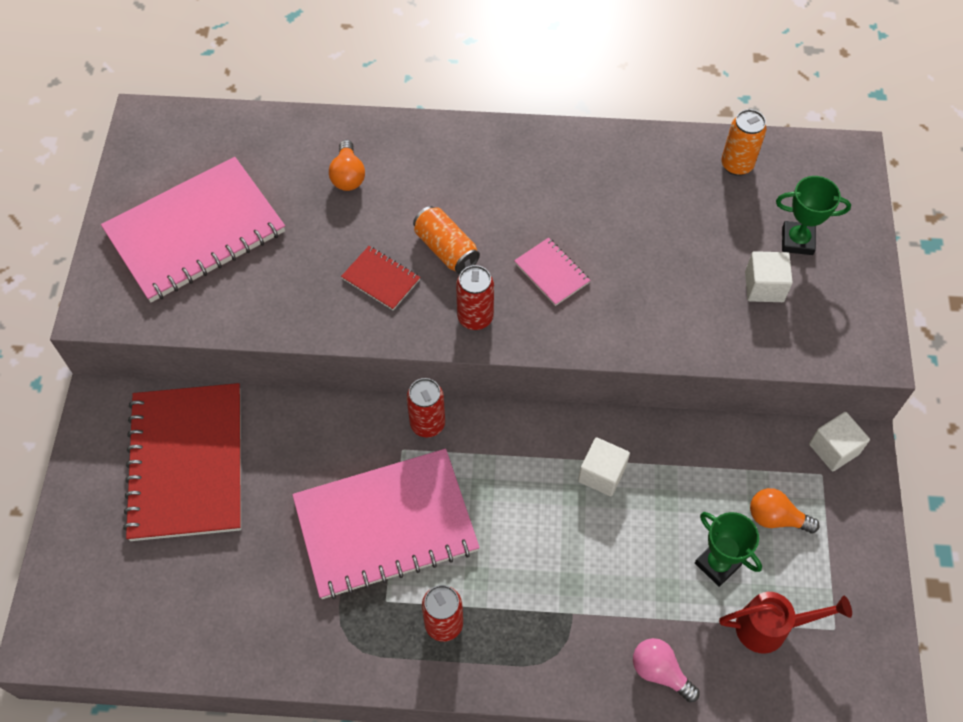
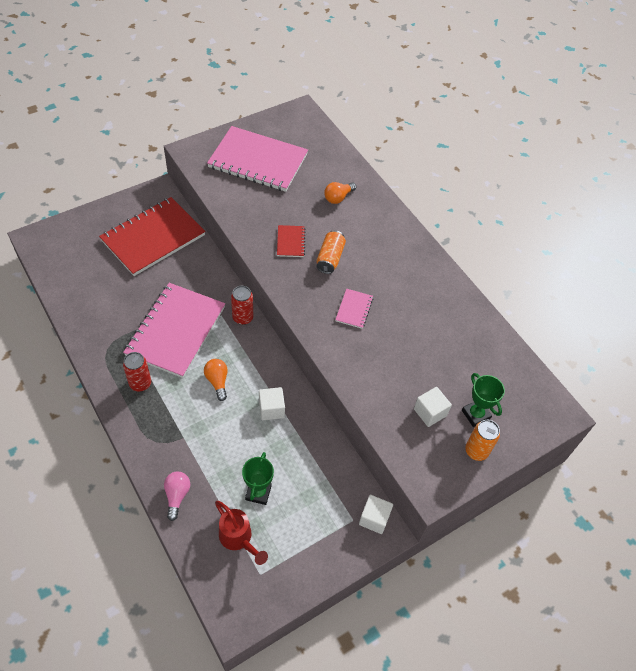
camera: 50 degrees right, 5 degrees down
(385, 525) = (176, 331): pink notebook -> pink notebook turned 75 degrees clockwise
(475, 318) = (300, 291): red can -> none
(736, 165) = (500, 359): orange can -> orange can (476, 451)
(776, 518) = (307, 509): orange light bulb -> orange light bulb (217, 381)

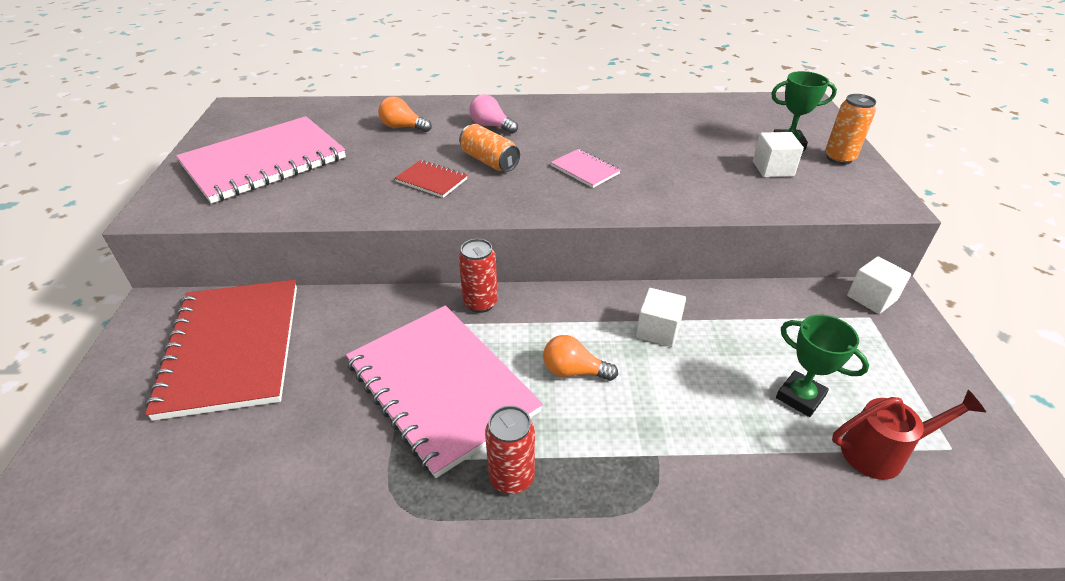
camera: 55 degrees left, 15 degrees down
(177, 495) = (775, 509): pink light bulb -> pink light bulb (491, 126)
(338, 198) = (403, 127): orange light bulb -> orange light bulb turned 120 degrees clockwise

